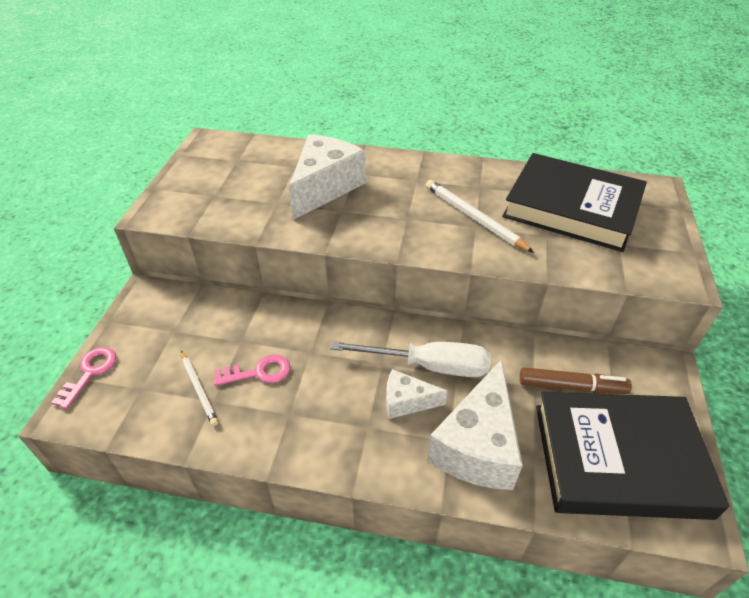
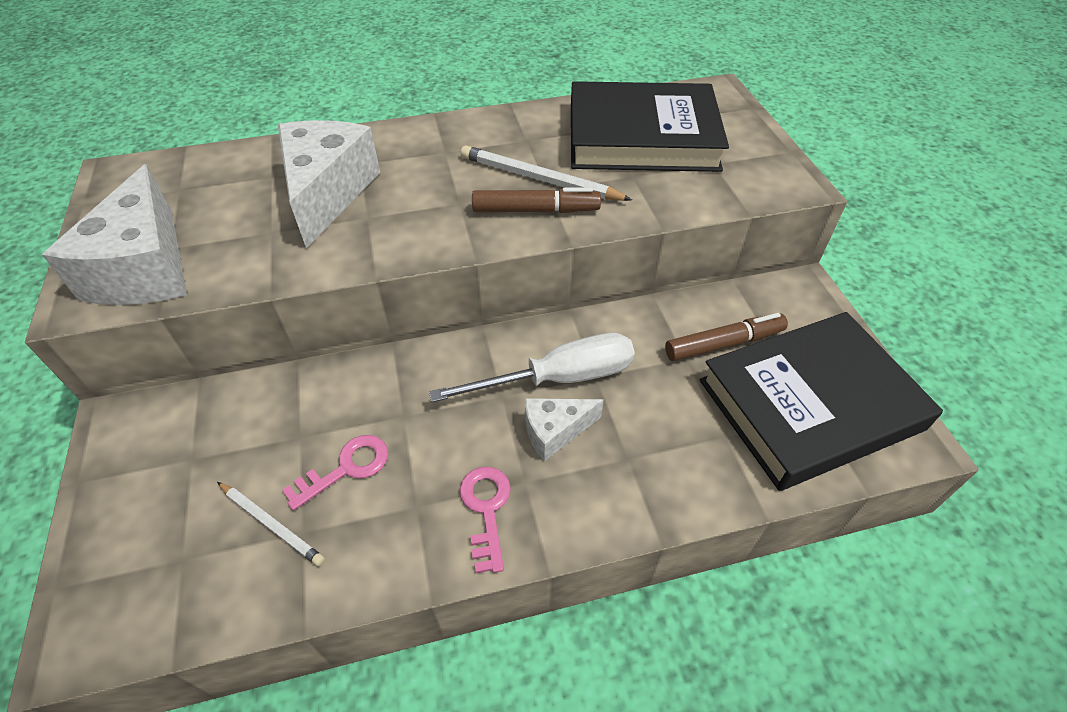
camera: 25 degrees left, 5 degrees up
(90, 373) = (84, 569): pink key -> pink key (486, 510)
(458, 239) = (535, 210): none -> brown marker
(477, 445) = (660, 451): white cheese -> white cheese (145, 268)

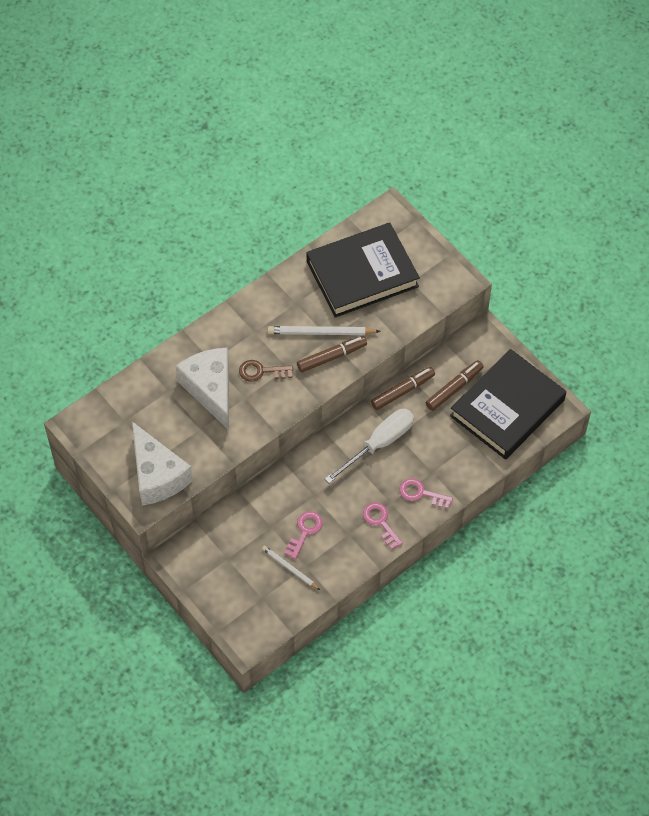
camera: 25 degrees left, 10 degrees up
(272, 524) = (289, 568): white pencil -> white pencil turned 150 degrees counterclockwise
(417, 195) = (261, 371): none -> brown key
(555, 431) = (392, 473): white cheese -> none
(589, 488) = (421, 493): none -> pink key
(636, 319) = (402, 391): none -> brown marker

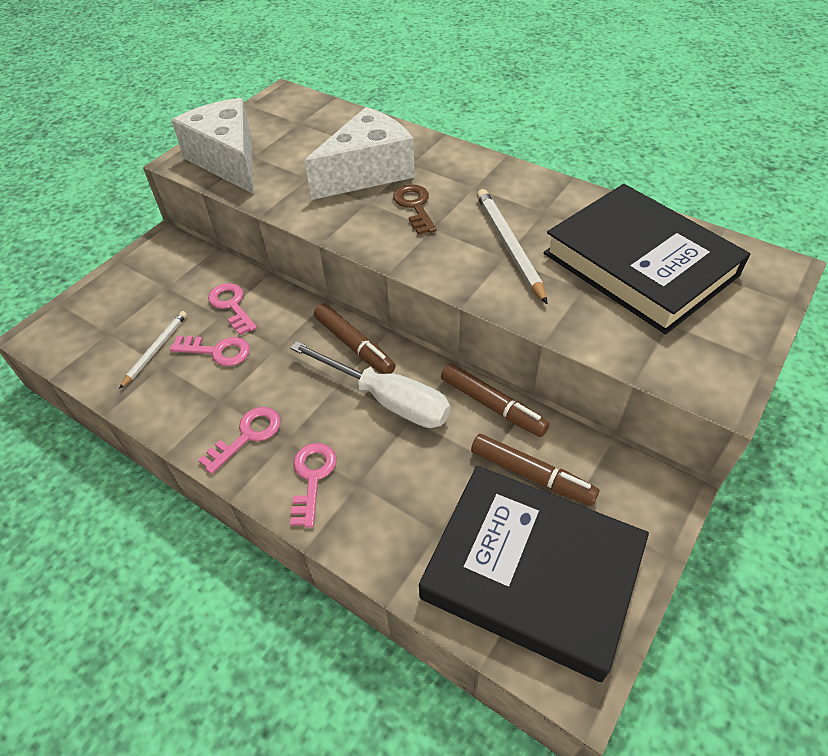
camera: 75 degrees right, 10 degrees down
(157, 475) = (228, 160): white cheese -> white cheese turned 105 degrees clockwise
(264, 518) = (231, 306): none -> pink key
(331, 357) = (473, 266): brown marker -> brown marker (354, 345)

